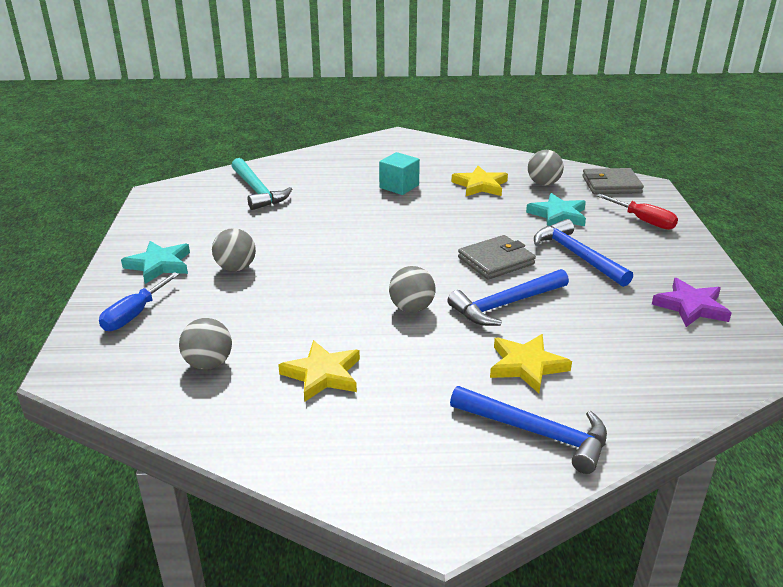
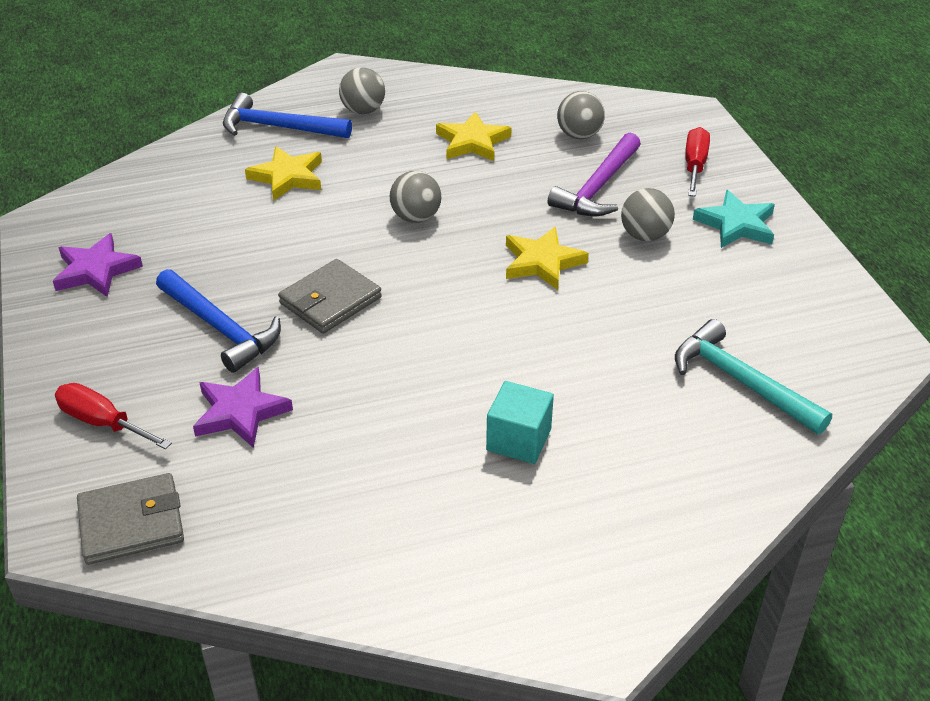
camera: 165 degrees right, 10 degrees up
(134, 315) = (694, 165): blue screwdriver -> red screwdriver
(238, 309) = (597, 187): none -> purple hammer
(480, 185) = (377, 471): yellow star -> yellow star (542, 262)
(505, 305) = (313, 238): blue hammer -> none
(543, 183) = (261, 501): grey ball -> grey ball (363, 111)
(558, 215) = (240, 412): turquoise star -> purple star

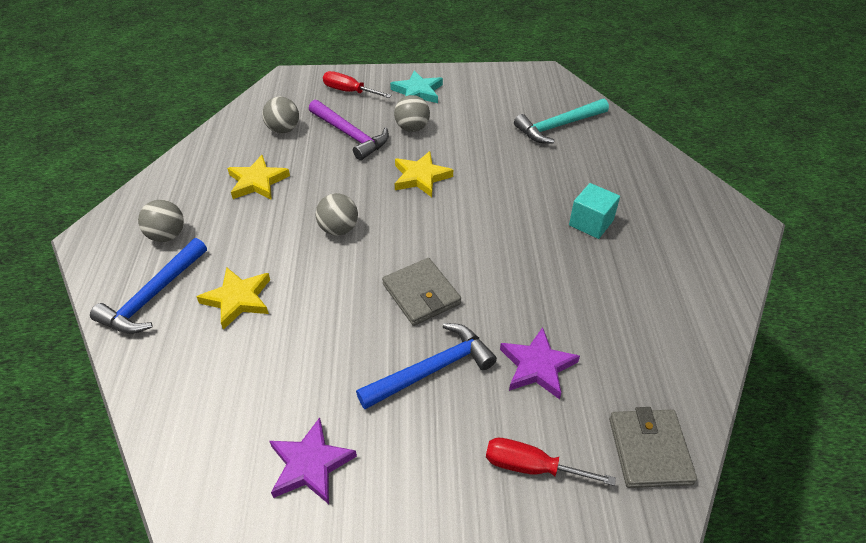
camera: 75 degrees left, 5 degrees up
(103, 422) = (531, 467): red screwdriver -> red screwdriver turned 60 degrees clockwise

